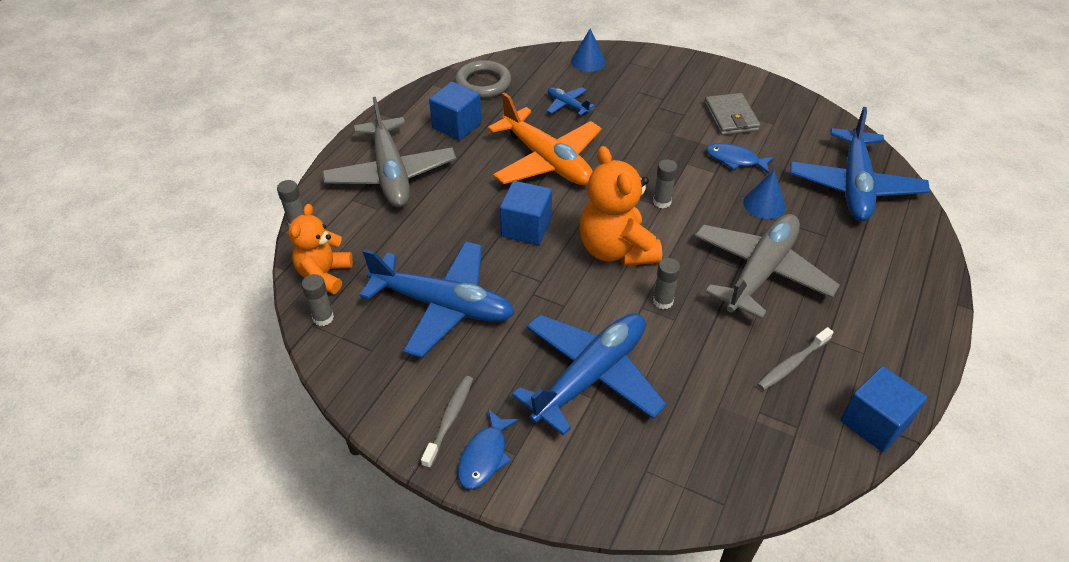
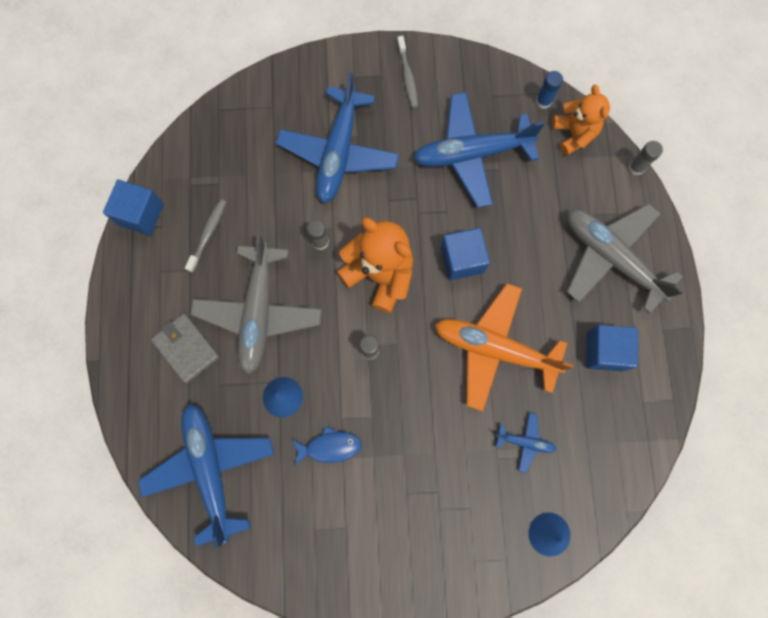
camera: 150 degrees right, 30 degrees up
(323, 318) = (543, 101): grey glue stick -> blue glue stick
(483, 83) = (627, 429): grey ring -> none
(485, 456) = (371, 66): blue fish -> none
(731, 117) = (359, 515): grey wallet -> grey wallet (186, 348)

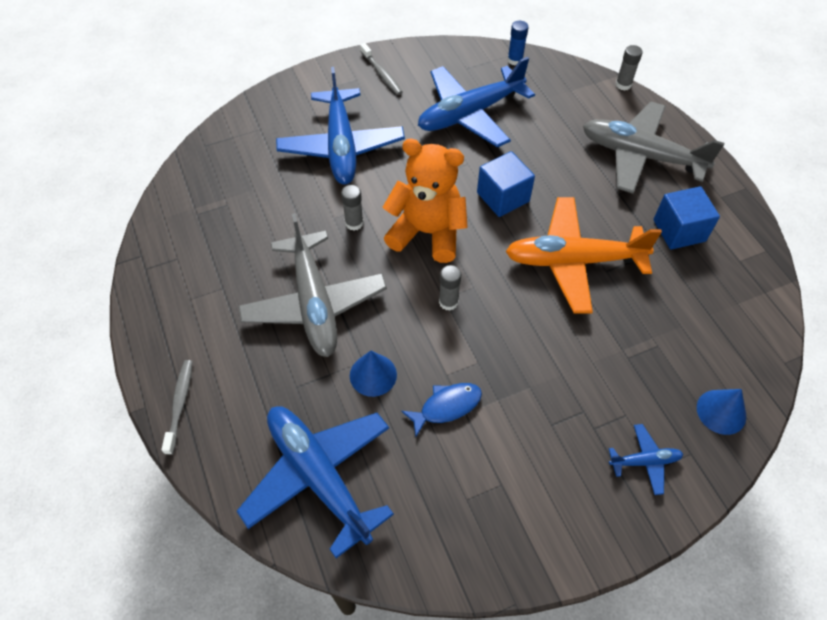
camera: 20 degrees left, 20 degrees down
(141, 214) = (151, 253): blue cube -> none
(186, 348) = (245, 362): grey wallet -> none
(208, 234) = (232, 250): grey toothbrush -> grey toothbrush (180, 404)
(525, 442) = (648, 333): blue plane -> blue plane (645, 461)
(574, 134) = (554, 76): orange teddy bear -> none

